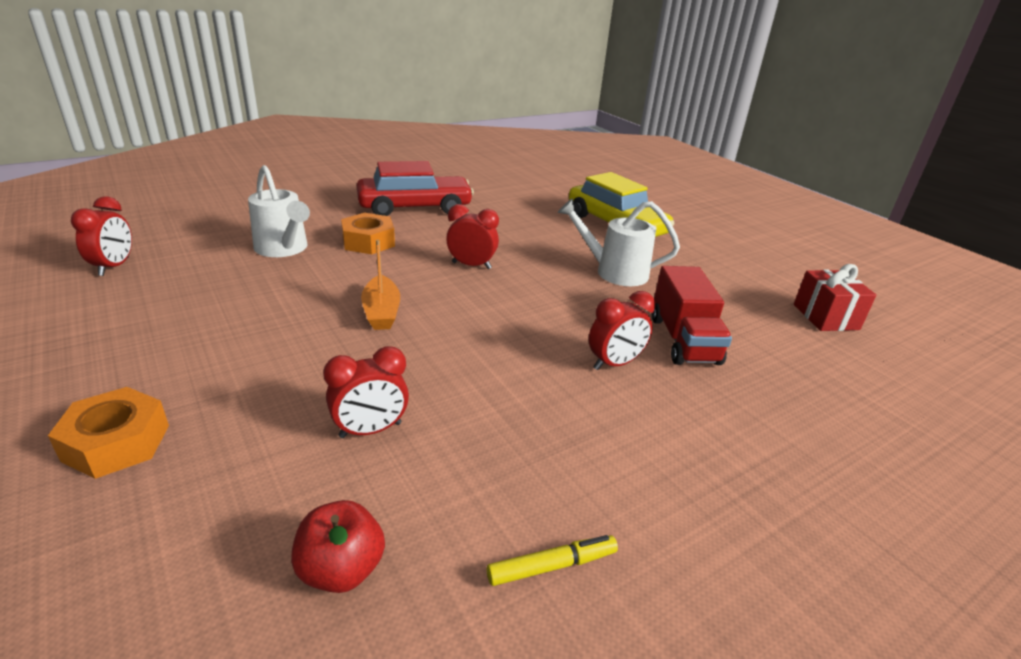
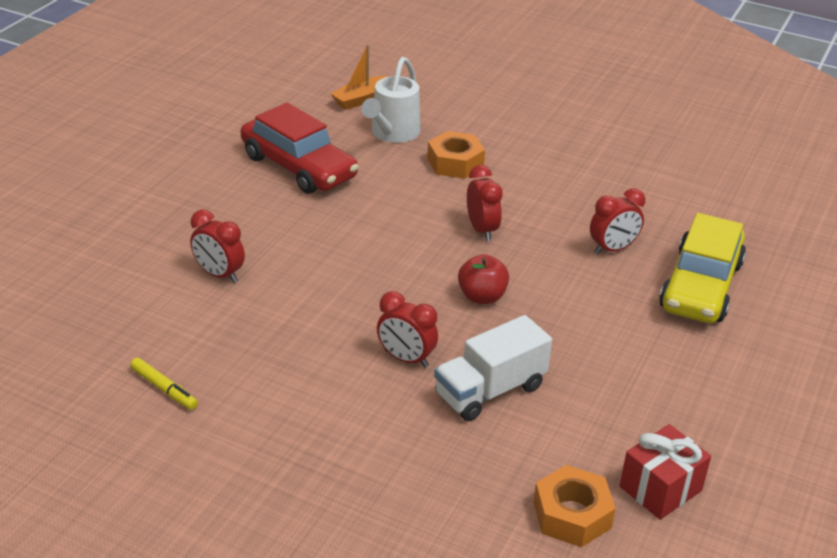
camera: 60 degrees right, 5 degrees up
(114, 267) = (286, 88): red clock -> red clock (612, 249)
(116, 443) = (134, 196): orange nut -> orange nut (571, 515)
(341, 569) = (108, 313): red apple -> red apple (482, 297)
(381, 312) = (355, 218): orange boat -> orange boat (361, 99)
(415, 207) = (556, 154): red car -> red car (298, 167)
(614, 272) = (577, 315): white watering can -> none
(683, 340) = (490, 390): red truck -> white truck

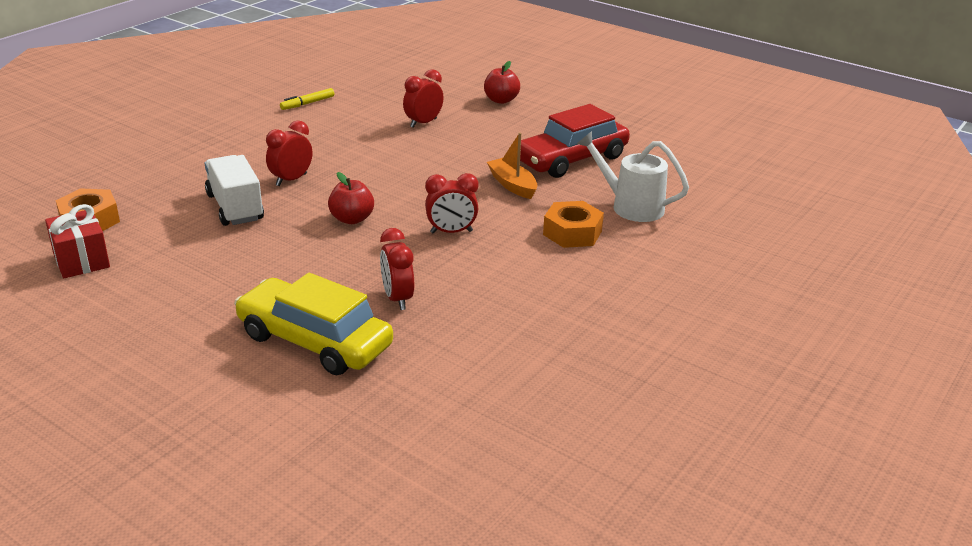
camera: 100 degrees right, 5 degrees down
(139, 220) = (501, 100): none -> red apple
(361, 99) = (699, 197): orange boat -> orange boat (512, 185)

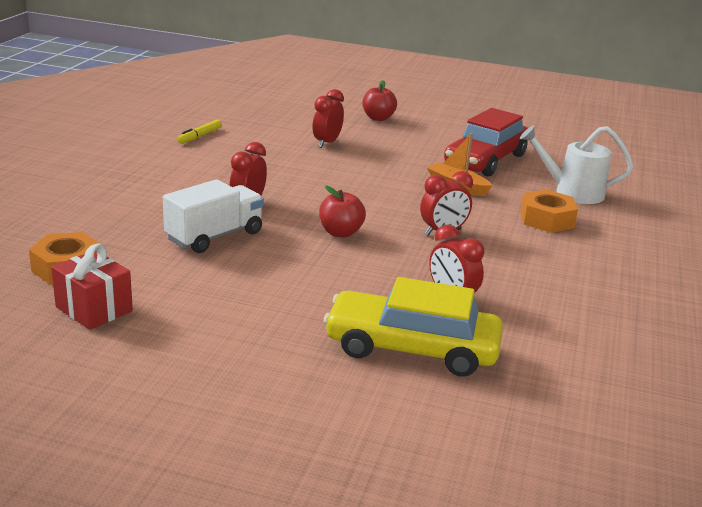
camera: 20 degrees left, 5 degrees down
(235, 207) = (215, 236): white truck -> white truck turned 90 degrees clockwise

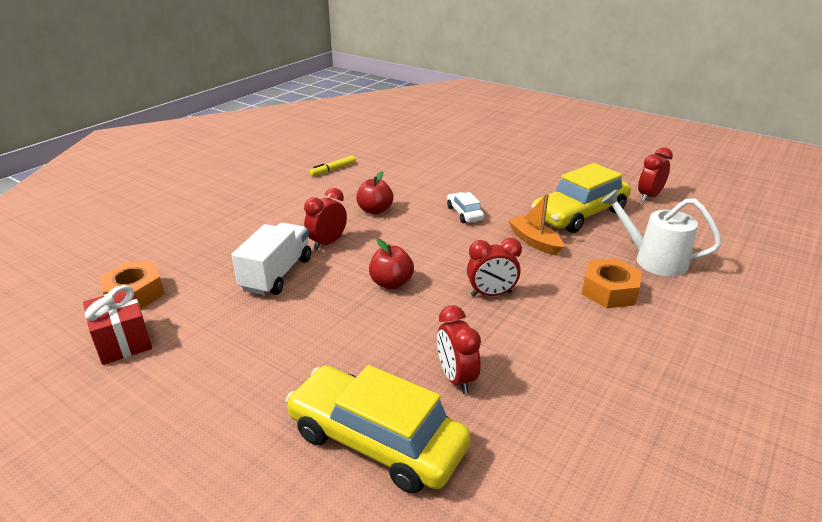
camera: 20 degrees right, 5 degrees up
(215, 236) = (277, 274): white truck -> white truck turned 45 degrees counterclockwise
(327, 143) = (437, 184): red clock -> red clock (649, 197)
(373, 167) = (464, 213): none -> white car
(378, 118) = (499, 161): red apple -> red apple (375, 210)
(485, 160) = (579, 214): red car -> yellow car

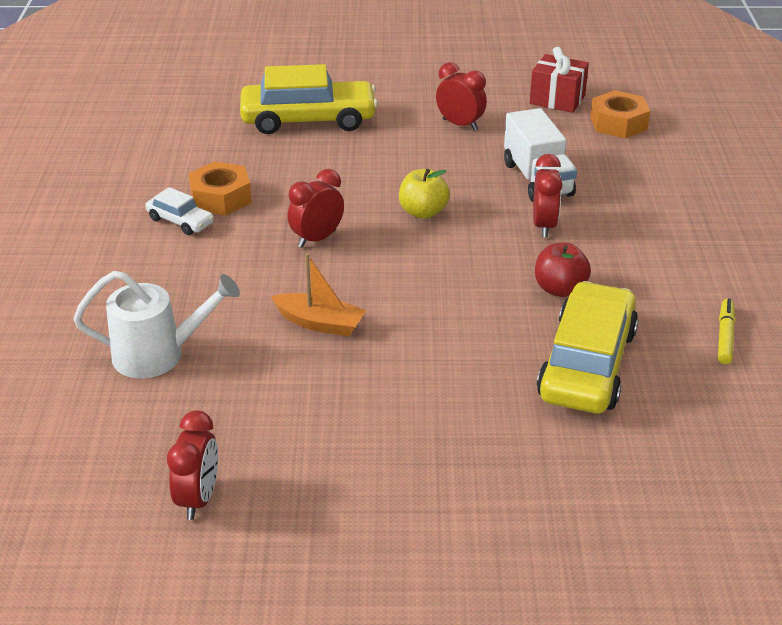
camera: 145 degrees right, 5 degrees up
(391, 283) = (423, 212): red apple -> yellow apple
(456, 378) = (288, 166): red clock -> red clock (460, 125)
(464, 213) = (446, 333): white car -> white car (180, 221)
(579, 214) = (292, 401): yellow car -> yellow car (587, 364)
(609, 291) = (197, 289): orange nut -> orange nut (220, 198)

